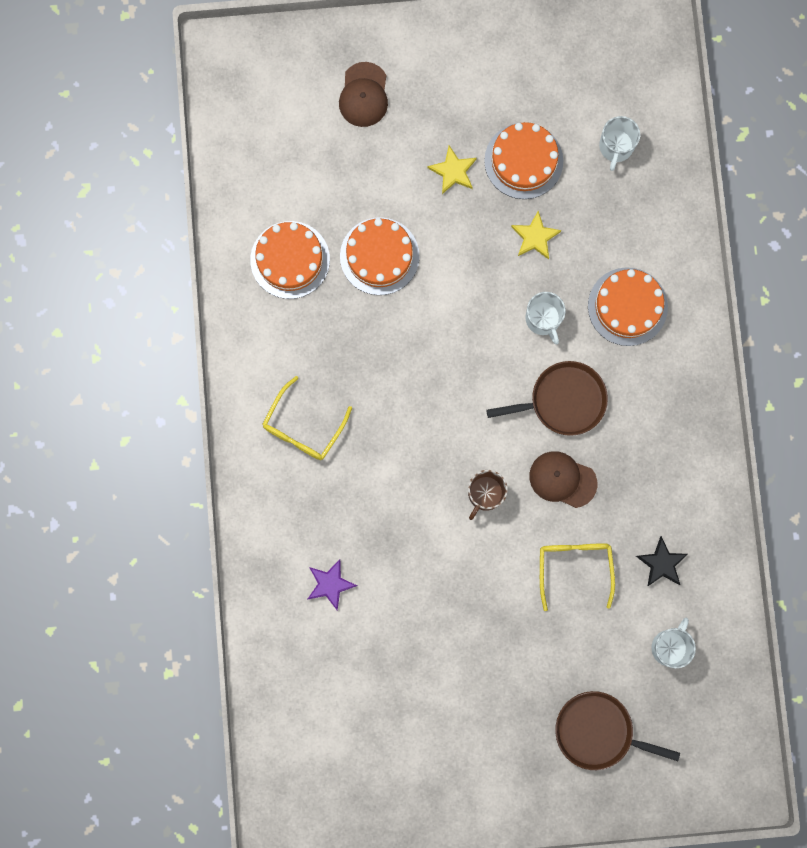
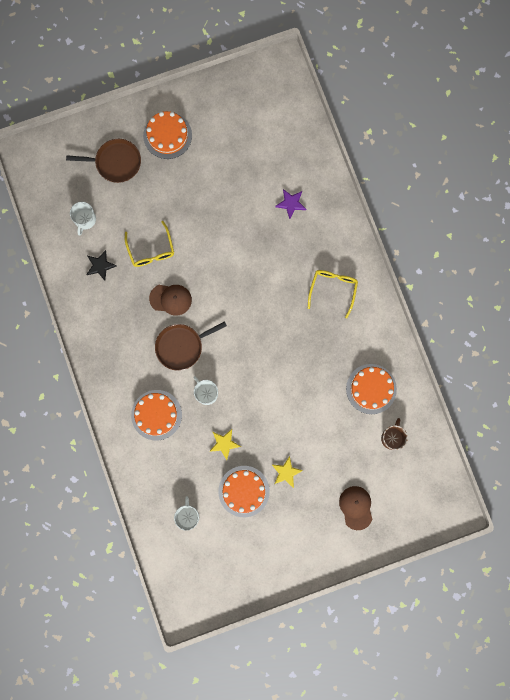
camera: 165 degrees right, 0 degrees up
(379, 256) = (317, 406): orange cake -> orange cake (167, 135)
(485, 494) = (214, 279): brown mug -> brown mug (392, 437)

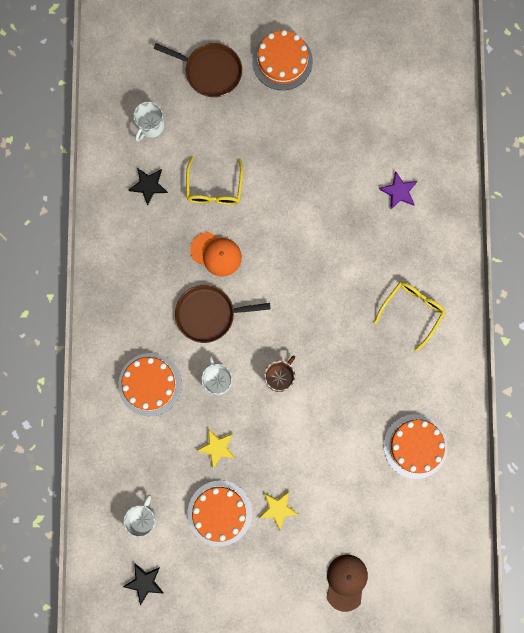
camera: 20 degrees right, 0 degrees up
(170, 299) = (216, 254): brown cap -> orange cap
(206, 563) = (144, 582): none -> black star
(392, 437) = (419, 514): brown mug -> brown mug (279, 377)

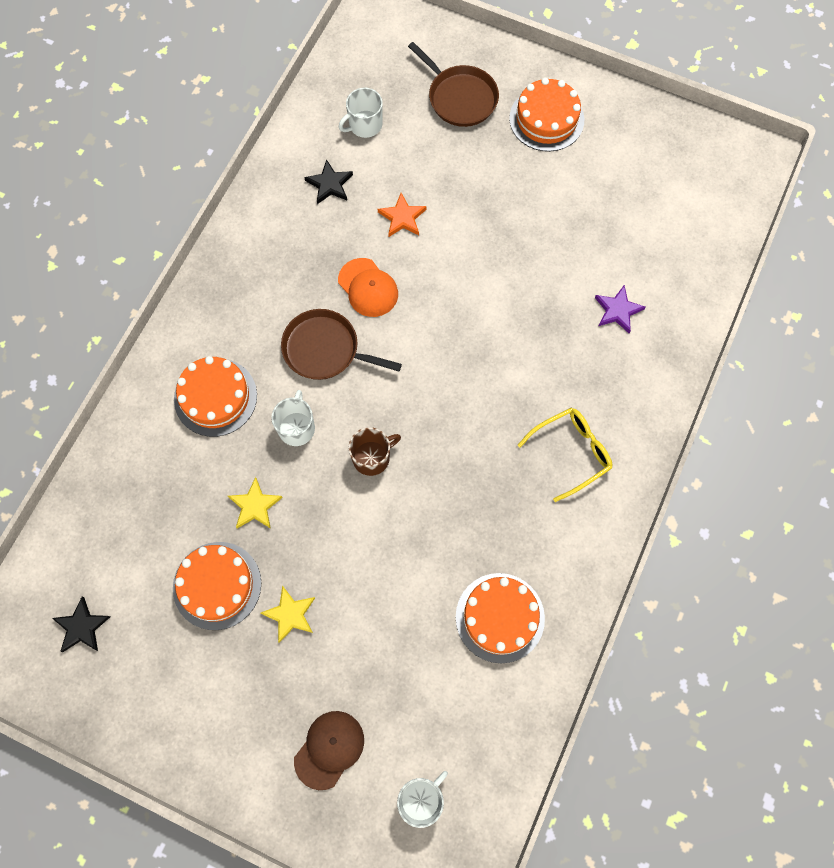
camera: 25 degrees right, 10 degrees down
(143, 518) = (123, 548): white mug -> white mug (421, 799)
(214, 188) = (402, 217): yellow glasses -> orange star

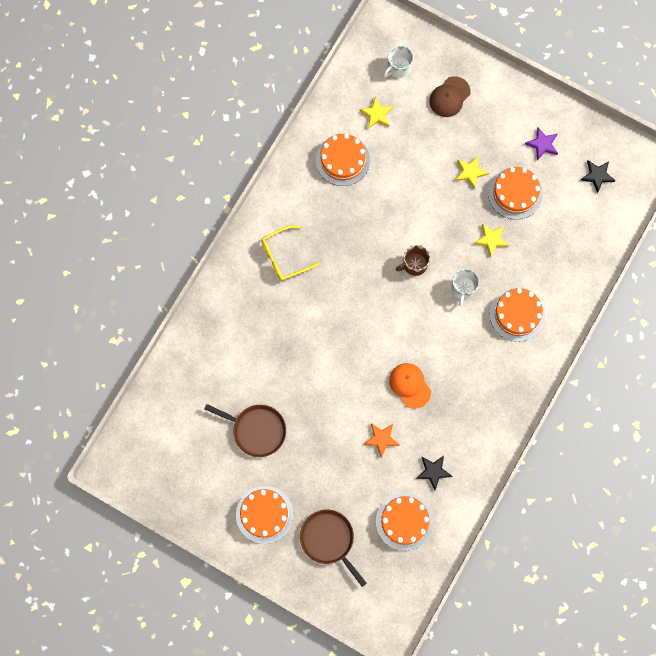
camera: 175 degrees left, 5 degrees up
(325, 349) = (442, 342): brown pan -> brown pan (256, 430)
(364, 125) = (404, 521): white mug -> orange cake
(451, 705) = (376, 114): none -> yellow star
(617, 310) = (237, 353): purple star -> purple star (542, 144)

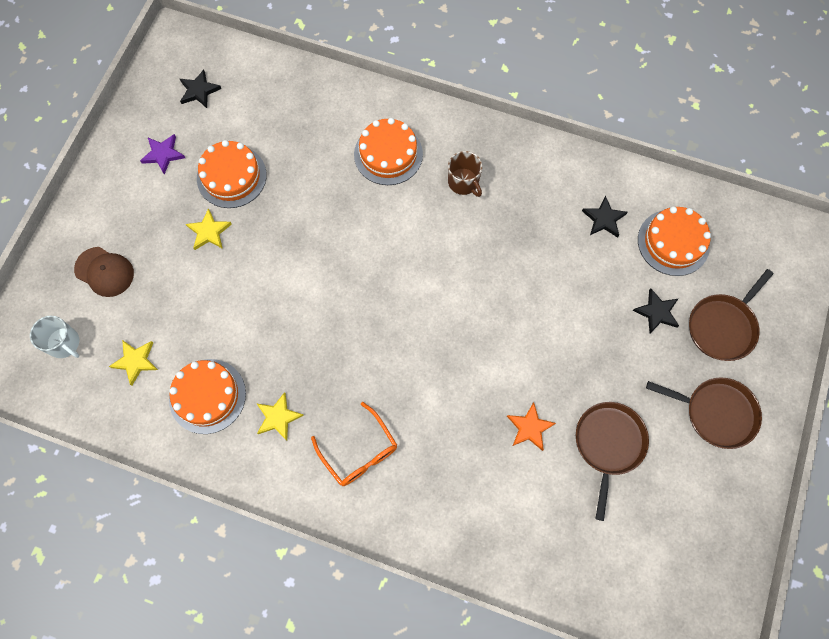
camera: 100 degrees left, 5 degrees down
(264, 514) = (716, 413): orange cake -> brown pan
(284, 257) = (359, 452): yellow glasses -> orange glasses
(349, 492) = (657, 312): none -> black star
(381, 439) = (579, 284): orange star -> orange star (530, 428)
(410, 385) = (503, 262): orange cap -> none
(414, 264) = (343, 280): brown mug -> brown mug (463, 182)
(463, 288) = (366, 218): white mug -> none
(491, 239) = (297, 195): yellow star -> yellow star (278, 417)

